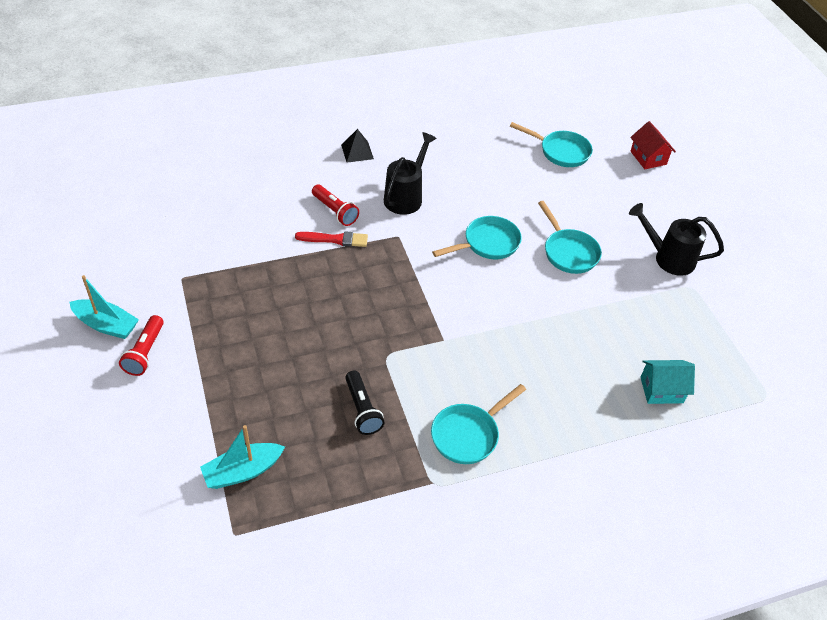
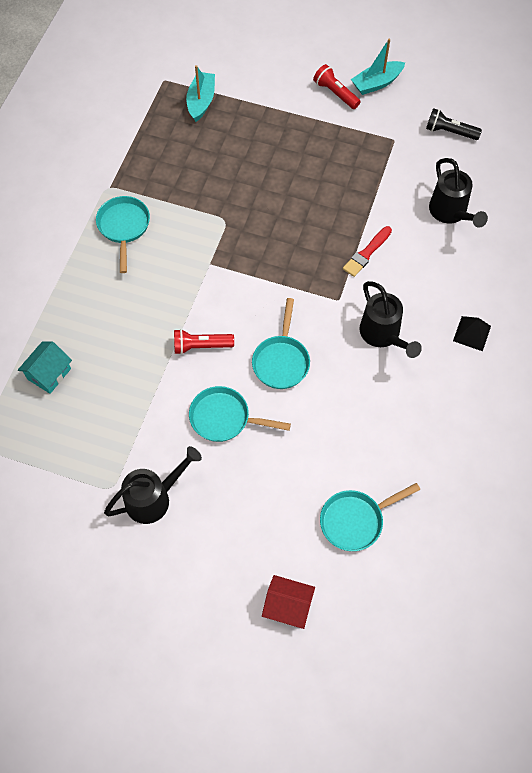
camera: 130 degrees right, 15 degrees up
(245, 206) = (450, 213): none -> black watering can
(335, 211) = (400, 271): red flashlight -> red flashlight (201, 346)
(362, 409) = (193, 182): black flashlight -> black flashlight (449, 132)

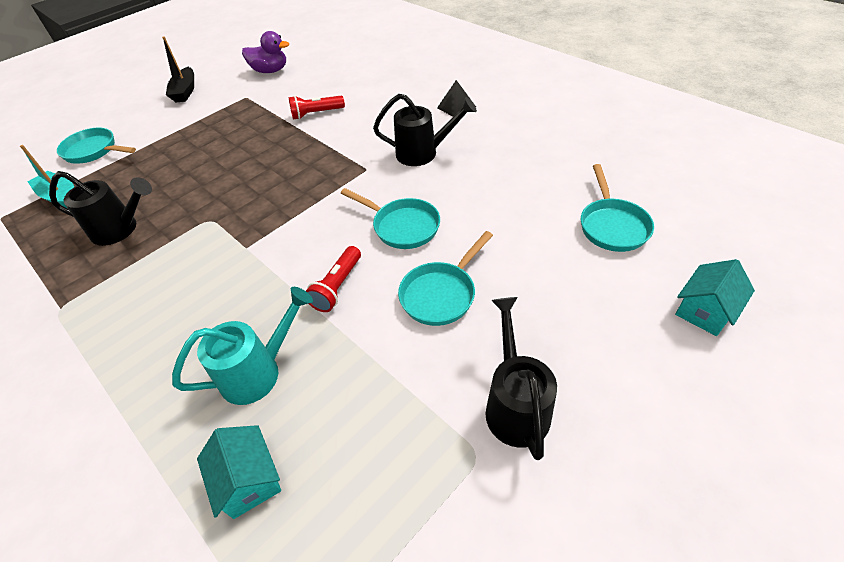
camera: 60 degrees left, 15 degrees down
(114, 337) = (258, 372): none -> turquoise watering can
(124, 227) = (125, 311): turquoise pan -> turquoise pan (94, 151)
(288, 606) = (704, 310): red house -> turquoise house
(335, 93) = (166, 114): red flashlight -> red flashlight (316, 114)
(366, 253) = (335, 140): red brush -> none
(376, 83) = (185, 91): turquoise boat -> black boat
(449, 132) = (270, 71): black flashlight -> purple duck
(450, 213) = (340, 89): black watering can -> black watering can (120, 229)

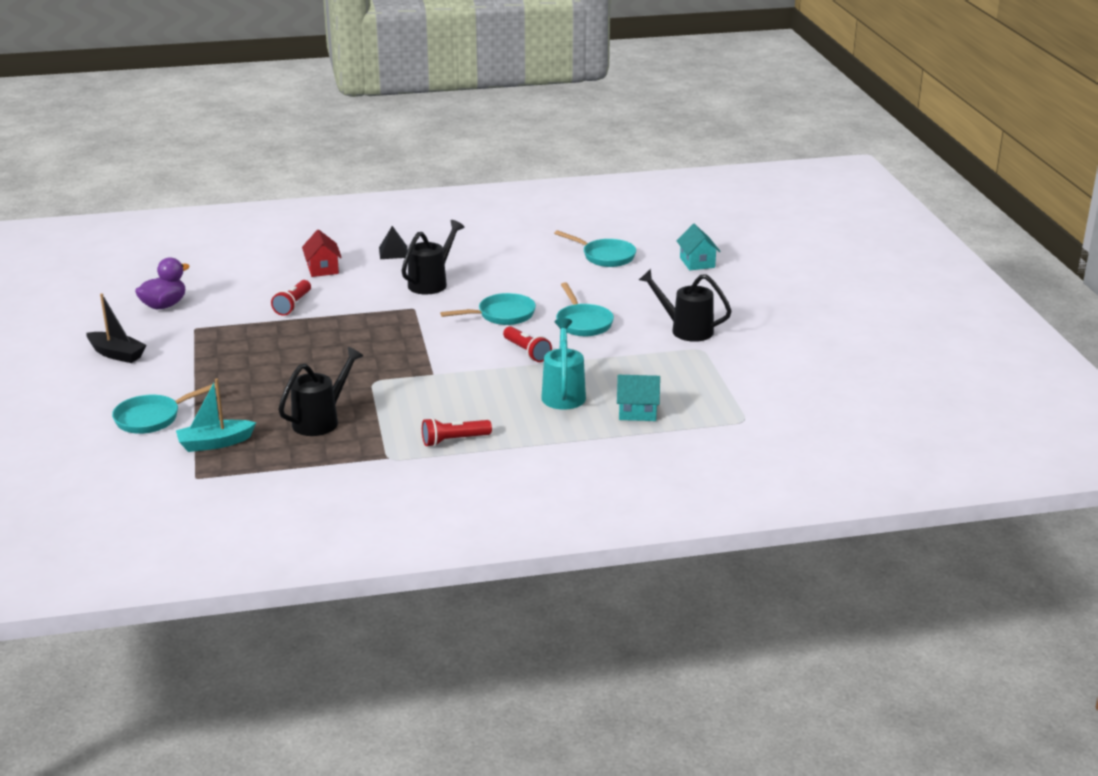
camera: 60 degrees left, 20 degrees down
(109, 337) = (454, 441): none -> red flashlight
(390, 94) = (323, 269): none -> red house

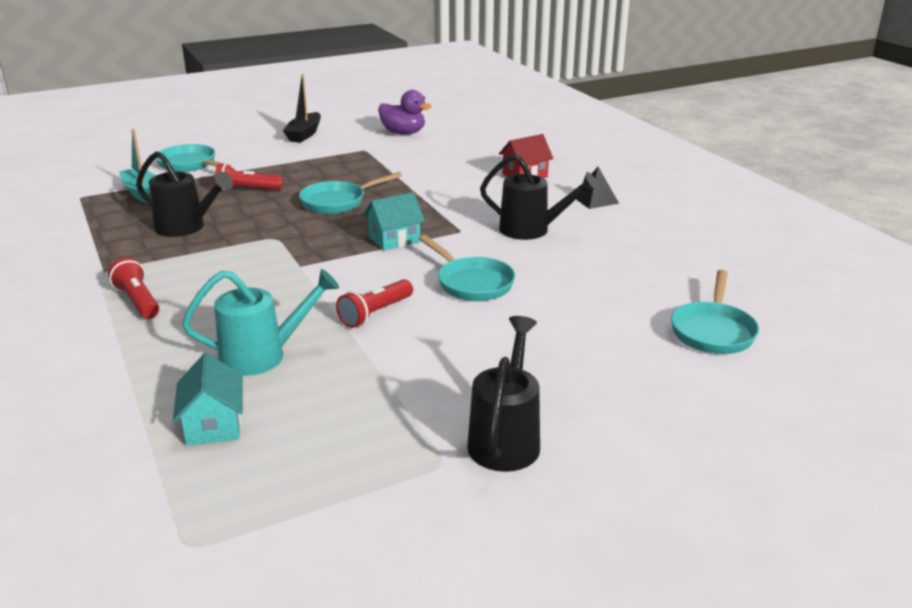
camera: 75 degrees right, 0 degrees up
(293, 305) = (433, 177): red flashlight -> red flashlight (247, 190)
(583, 323) = (480, 342): turquoise pan -> turquoise pan (337, 202)
(697, 262) = (774, 421): turquoise house -> turquoise house (394, 239)

